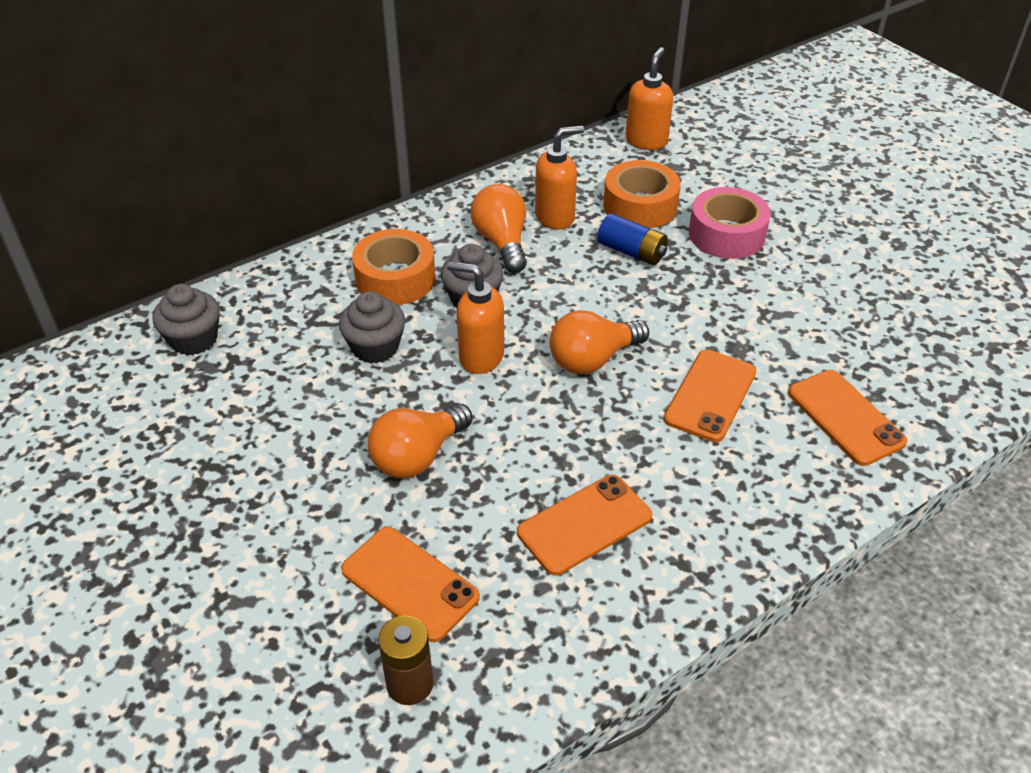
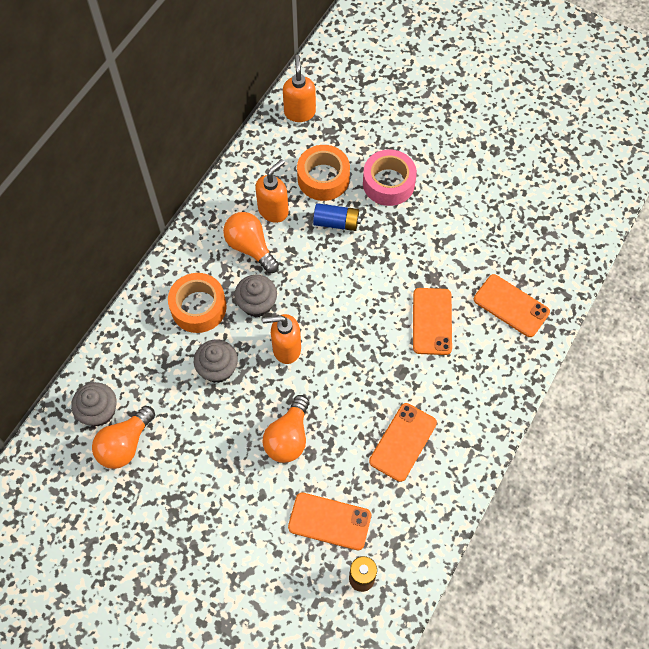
camera: 25 degrees left, 20 degrees up
(592, 359) = (353, 322): orange light bulb -> orange light bulb (125, 444)

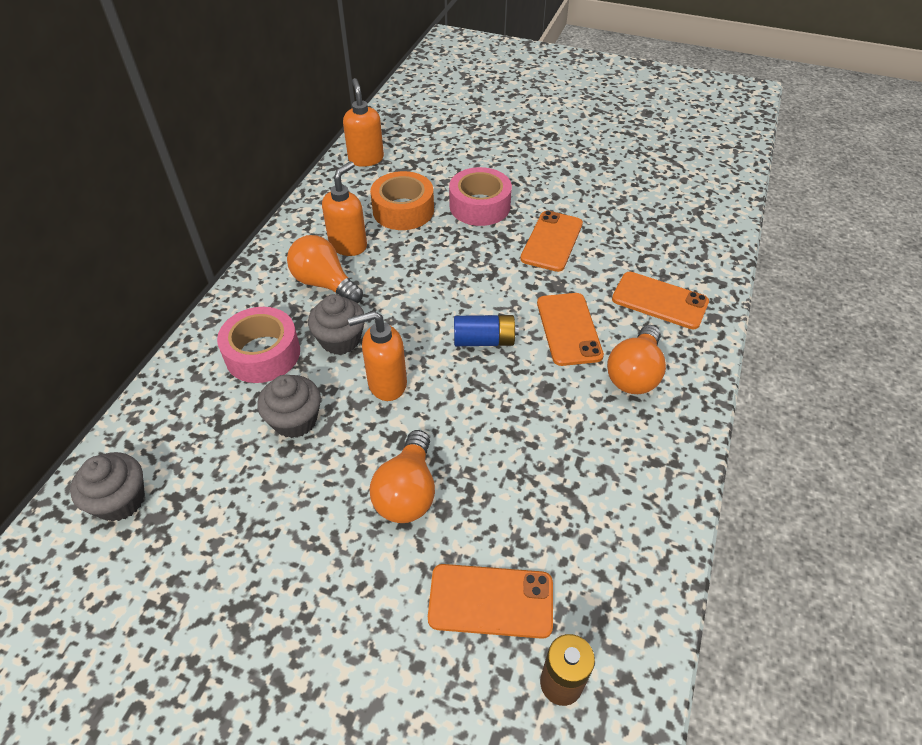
camera: 10 degrees left, 15 degrees down
(125, 444) = (160, 540): orange light bulb -> orange light bulb (634, 374)
(198, 307) = (263, 354): orange tape -> pink tape
(336, 222) = (427, 247): blue battery -> blue battery (484, 340)
(403, 442) = (571, 473): orange phone -> orange phone (552, 241)

